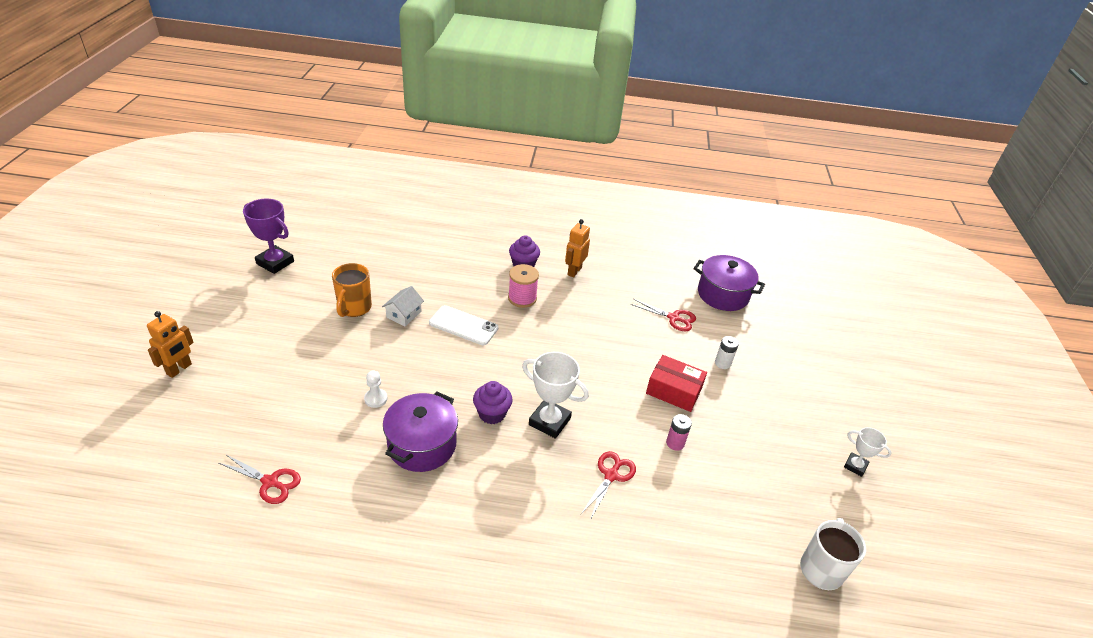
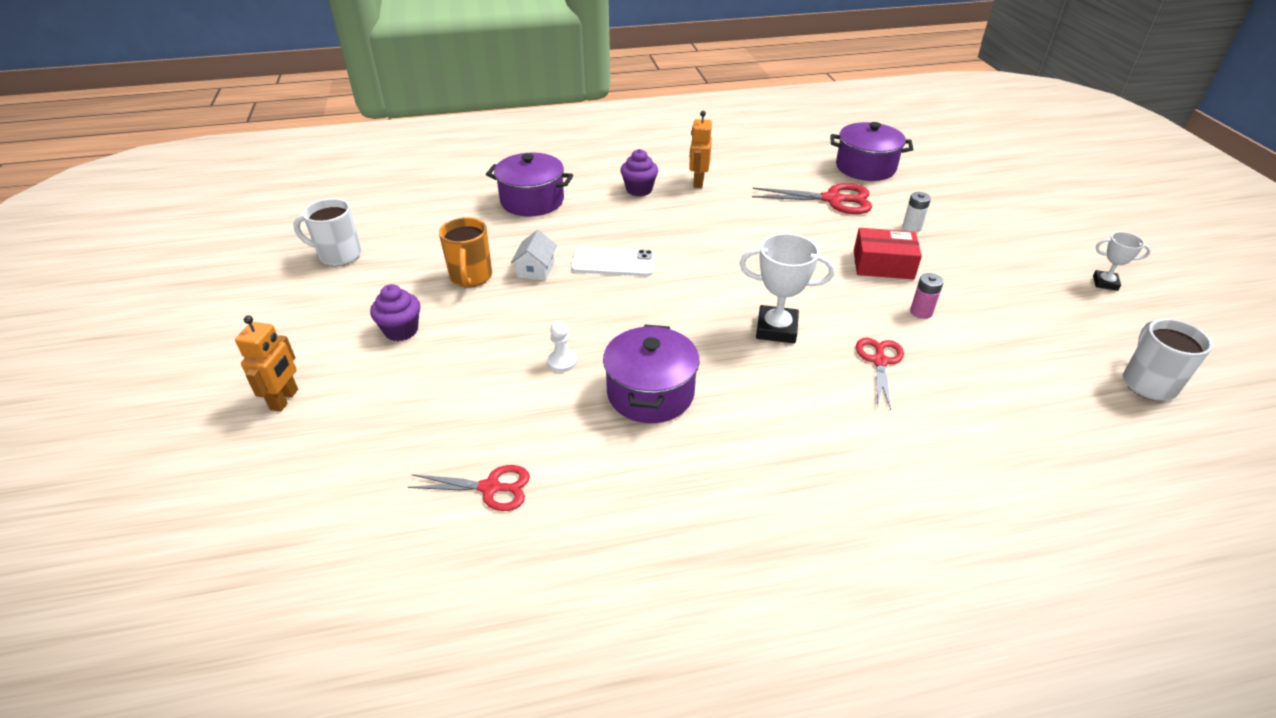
camera: 15 degrees left, 0 degrees up
(275, 262) = (339, 255): purple trophy -> white mug
(436, 253) = (532, 201): none -> purple pot
(492, 414) = (708, 339): purple cupcake -> purple cupcake (401, 330)
(522, 298) = (660, 220): pink spool -> none
(673, 318) = (832, 200): red scissors -> red scissors, size x1.53

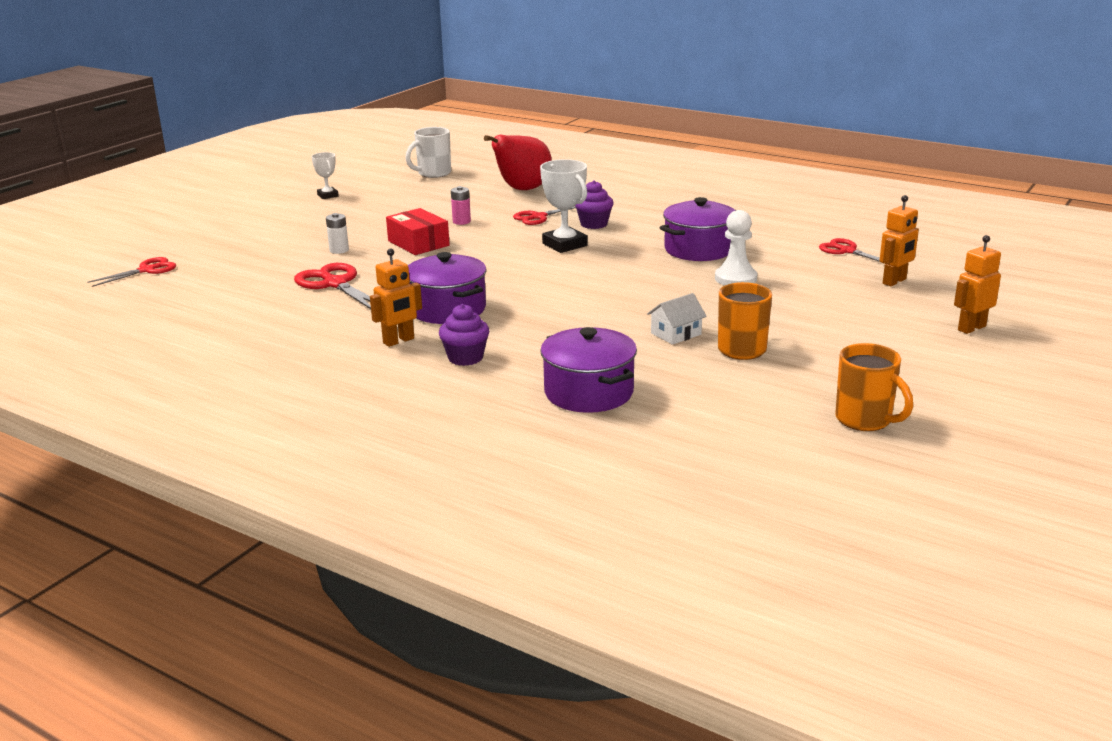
camera: 135 degrees left, 15 degrees down
(339, 255) = (865, 420): white mug -> orange mug
(397, 446) = (894, 281): none -> orange robot
(401, 330) = (844, 335): purple cupcake -> purple cupcake (594, 224)
(562, 362) = (735, 278): white pawn -> white pawn, size x1.63
(613, 262) = (603, 314): white phone -> none
(865, 167) = (238, 292): purple pot -> purple pot (447, 309)
(958, 155) = (147, 270): none -> red scissors
(1002, 408) = (522, 190): none -> red pear

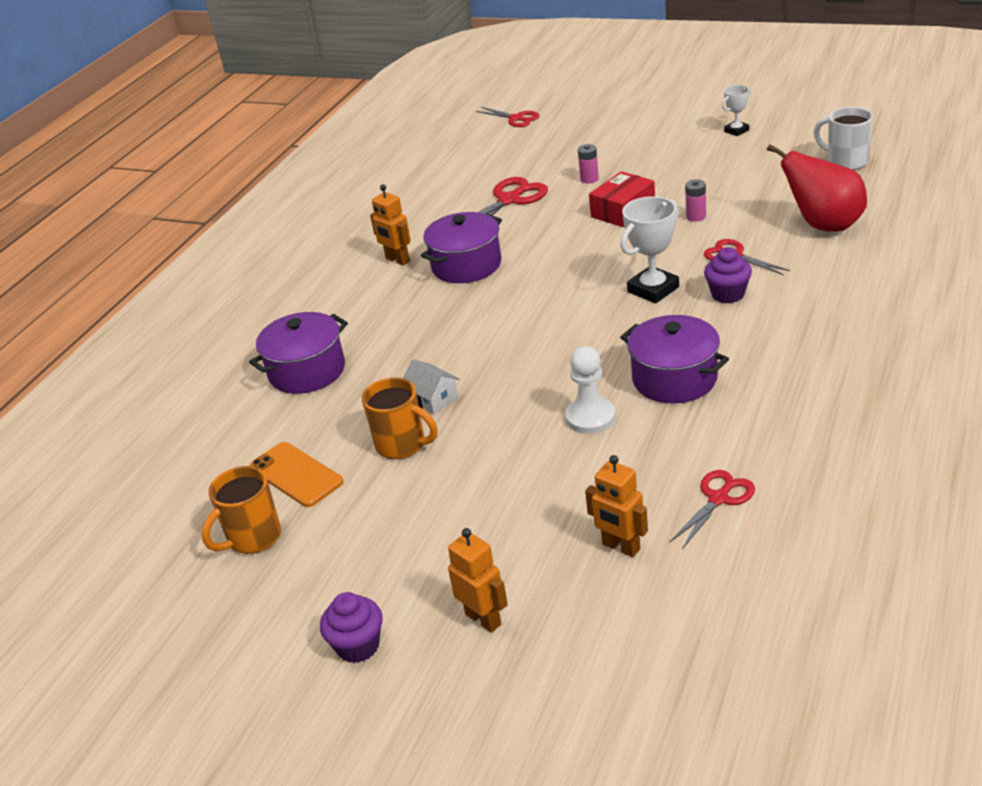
camera: 85 degrees right, 10 degrees up
(339, 250) = (589, 179): white battery -> pink battery
(465, 358) = (368, 298): purple cupcake -> purple cupcake (358, 646)
(771, 399) = (296, 475): none -> orange phone

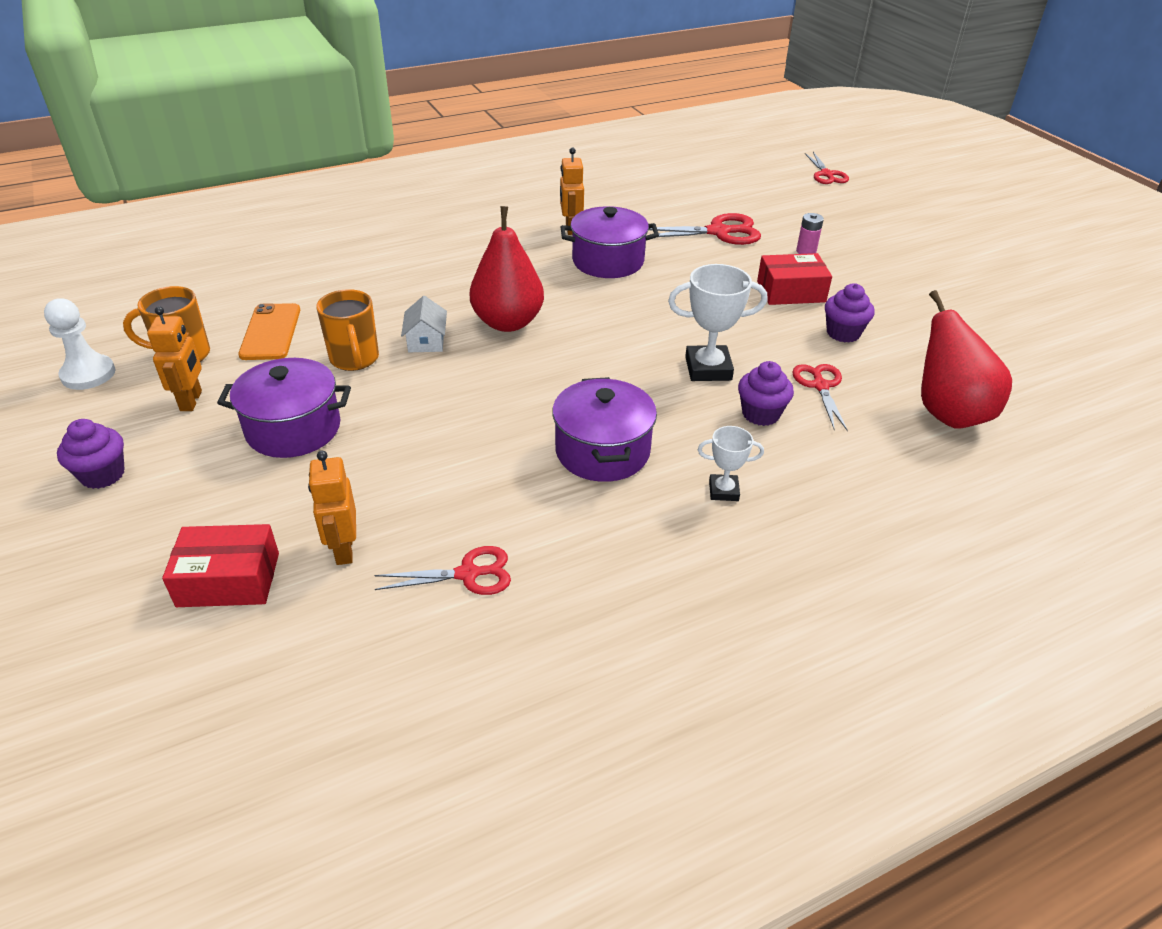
camera: 35 degrees right, 5 degrees up
(307, 371) = (392, 268): purple pot -> purple pot (293, 429)
(470, 348) = (508, 322): none -> red pear
(483, 619) = (185, 522): orange robot -> orange robot (191, 401)
(580, 620) = (228, 579): none -> red box
(590, 417) = (495, 434): white pawn -> white pawn (88, 374)
(696, 216) = (843, 333): pink battery -> purple cupcake
(736, 131) = (1001, 283): white trophy -> white trophy (723, 491)
(846, 162) = (1067, 371): white mug -> none

